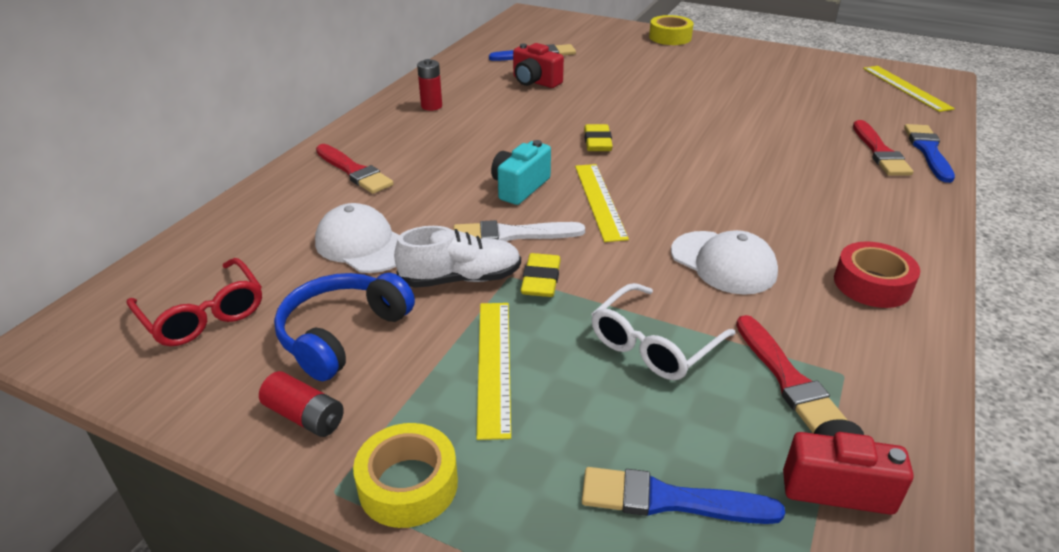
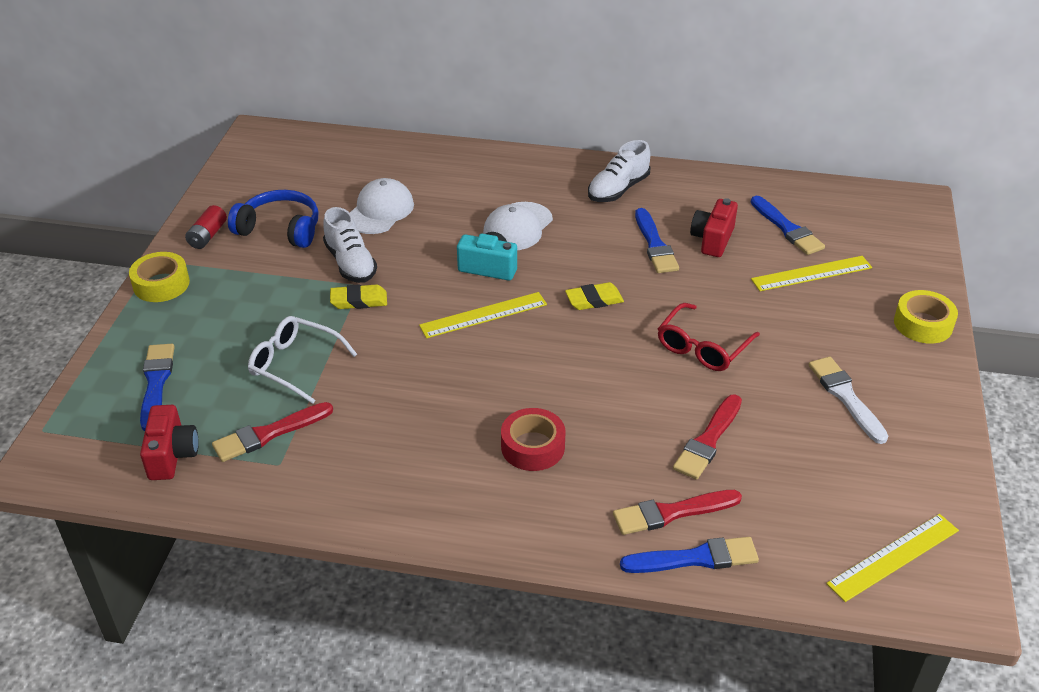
camera: 75 degrees right, 5 degrees up
(203, 314) = (289, 173): red glasses -> red glasses (702, 347)
(354, 171) = (481, 180): red brush -> red brush (708, 440)
(431, 106) = (618, 189): red battery -> white shoe
(494, 365) = (261, 296): yellow ruler -> yellow ruler (811, 274)
(511, 235) = (414, 276): white brush -> white brush (846, 397)
(529, 104) = (655, 245): none -> blue brush
(723, 263) = (408, 395): white cap -> white cap (517, 227)
(872, 284) = (400, 488): red tape -> red tape (533, 447)

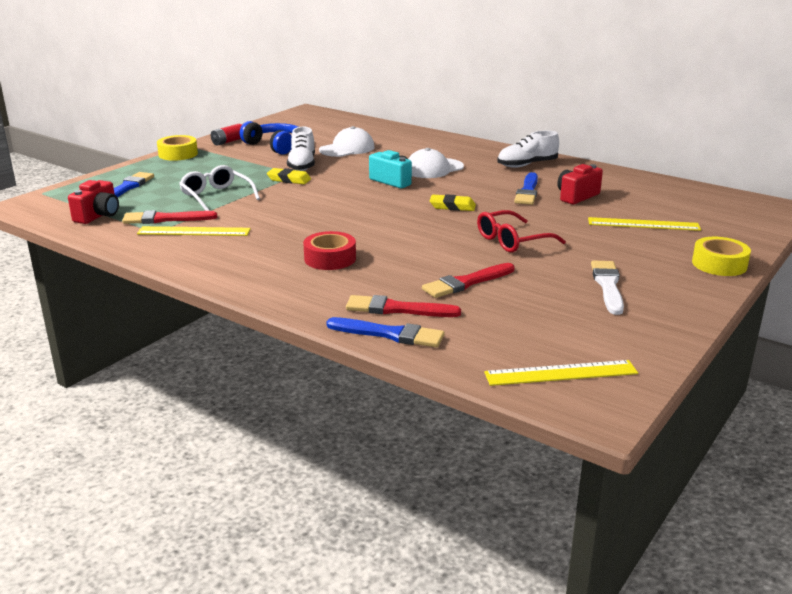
camera: 25 degrees right, 15 degrees down
(483, 315) = (364, 199): yellow ruler -> yellow ruler (194, 231)
(787, 229) = (645, 201): blue brush -> none

